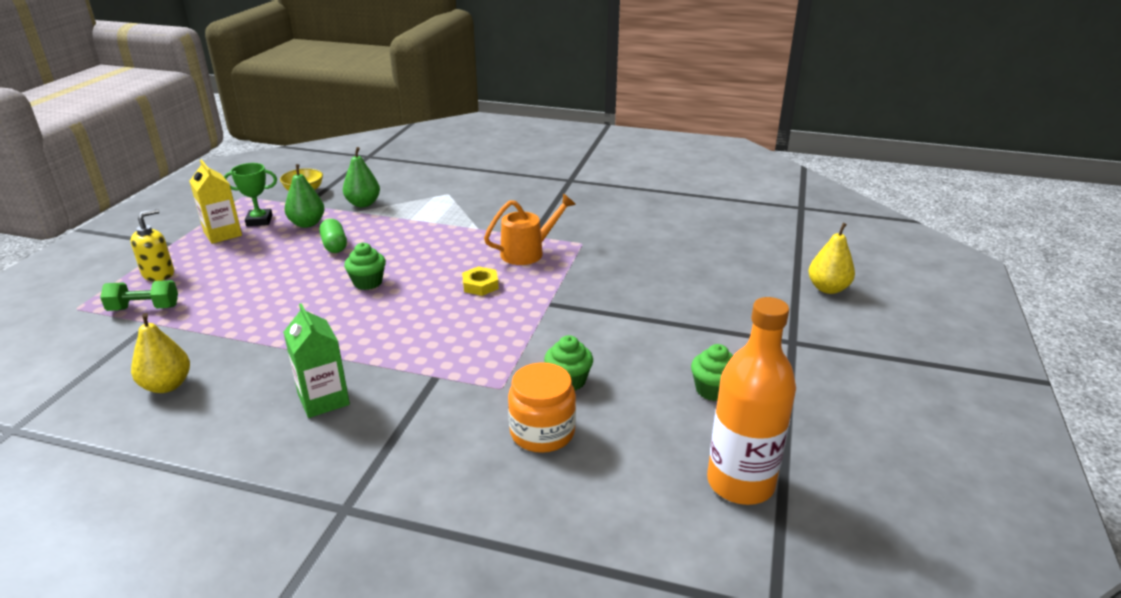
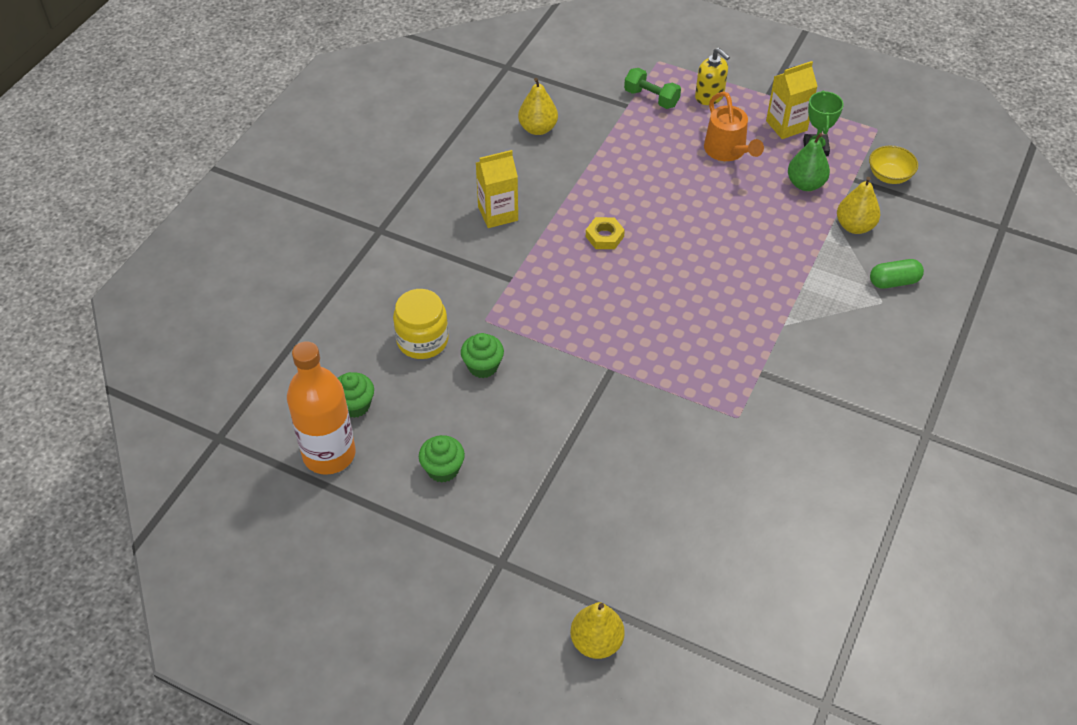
camera: 100 degrees right, 20 degrees up
(144, 308) = (651, 98): green dumbbell -> green dumbbell turned 60 degrees counterclockwise
(323, 400) = (498, 213): green carton -> yellow carton
(334, 245) = (753, 207): green capsule -> green capsule (894, 282)
(363, 204) = (854, 226): green pear -> yellow pear
(368, 282) = (673, 234): green cupcake -> green cupcake (354, 405)
(480, 285) = (655, 318): yellow nut -> yellow nut (604, 236)
(528, 252) = (720, 364): orange watering can -> orange watering can (727, 151)
(542, 432) = (422, 340): orange jar -> yellow jar

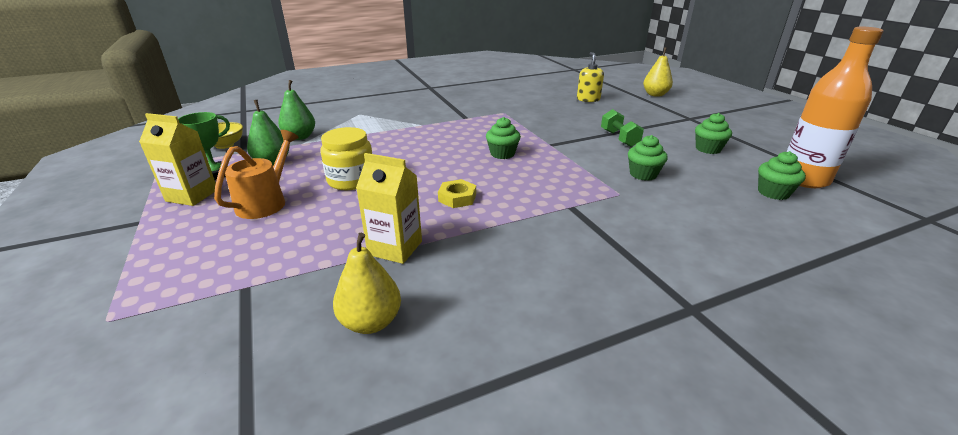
camera: 140 degrees left, 20 degrees down
(422, 340) = (688, 203): yellow jar -> yellow jar (351, 180)
(498, 213) = (530, 257): yellow carton -> yellow carton (395, 248)
(638, 320) = (502, 154): none -> green cupcake
(651, 98) = (211, 280): green dumbbell -> green dumbbell (619, 138)
(709, 96) = (172, 248): yellow soap dispenser -> yellow soap dispenser (588, 99)
(854, 226) = (300, 137): yellow pear -> green pear
(894, 282) = (337, 116): green capsule -> none

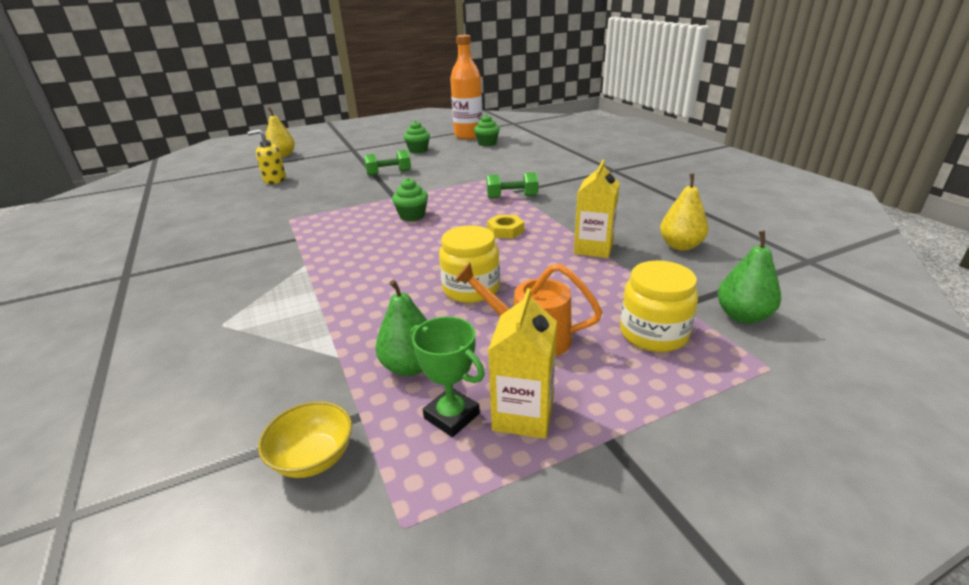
camera: 90 degrees left, 0 degrees up
(217, 260) = (653, 333): none -> yellow jar
(300, 137) = (308, 365): green pear -> green pear (742, 316)
(553, 205) = (512, 197): none -> green dumbbell
(643, 174) = (460, 170): green cupcake -> none

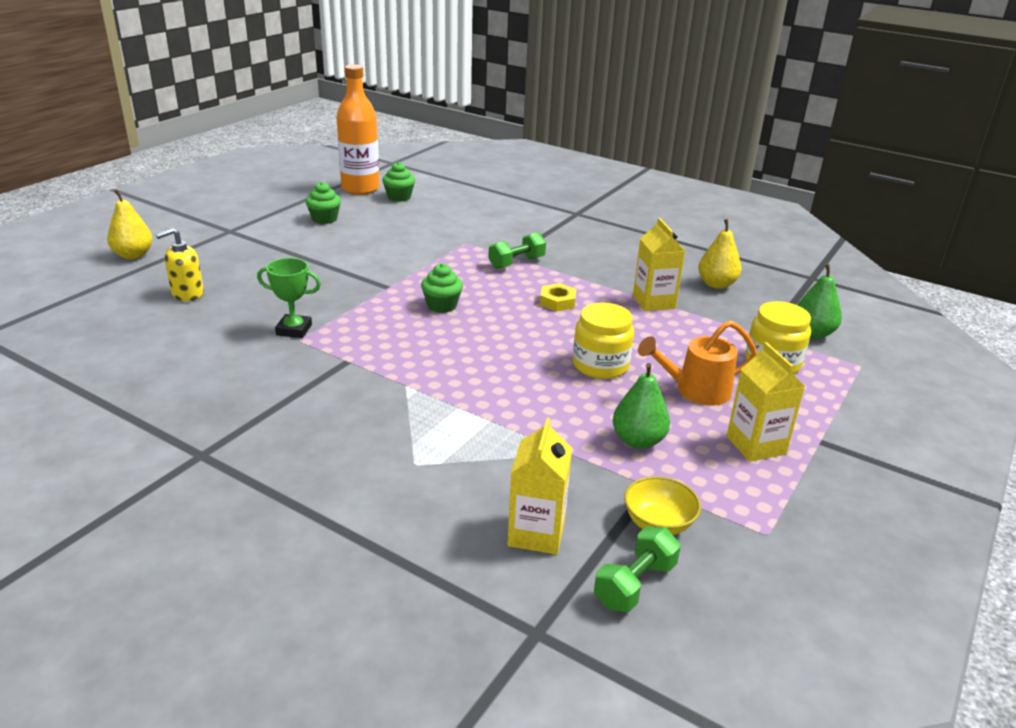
camera: 35 degrees left, 0 degrees up
(208, 418) = (536, 533): none -> yellow carton
(389, 173) = (333, 257): green dumbbell -> green dumbbell (635, 584)
(451, 416) = (712, 463): green trophy -> green trophy (294, 330)

